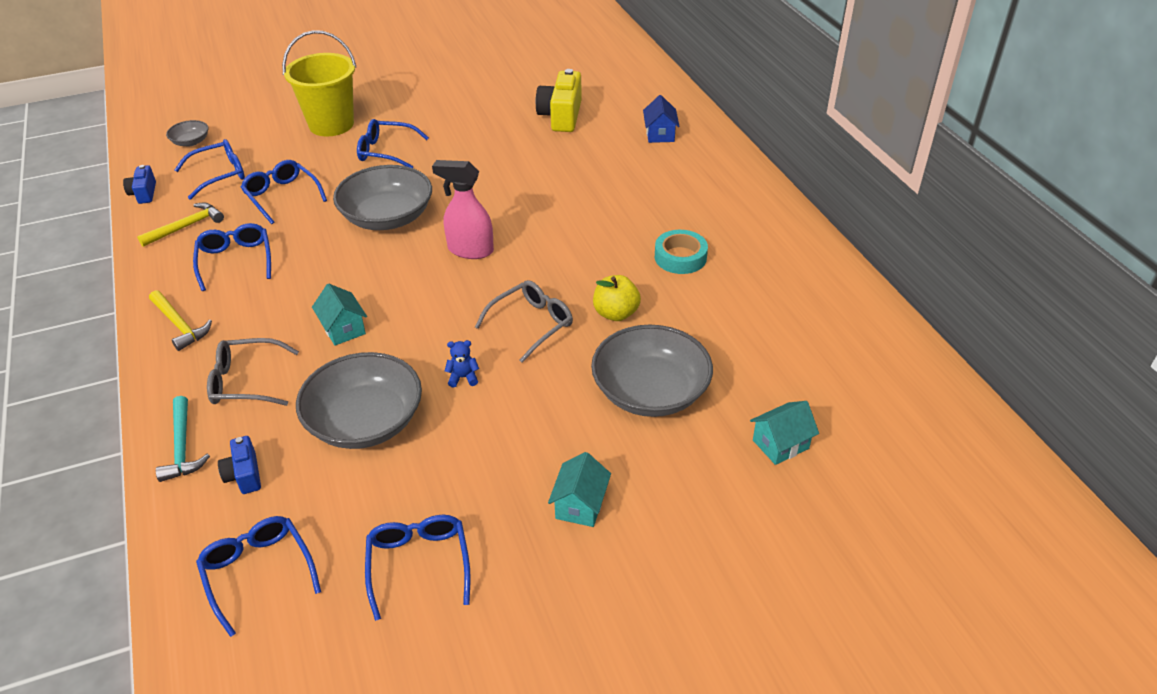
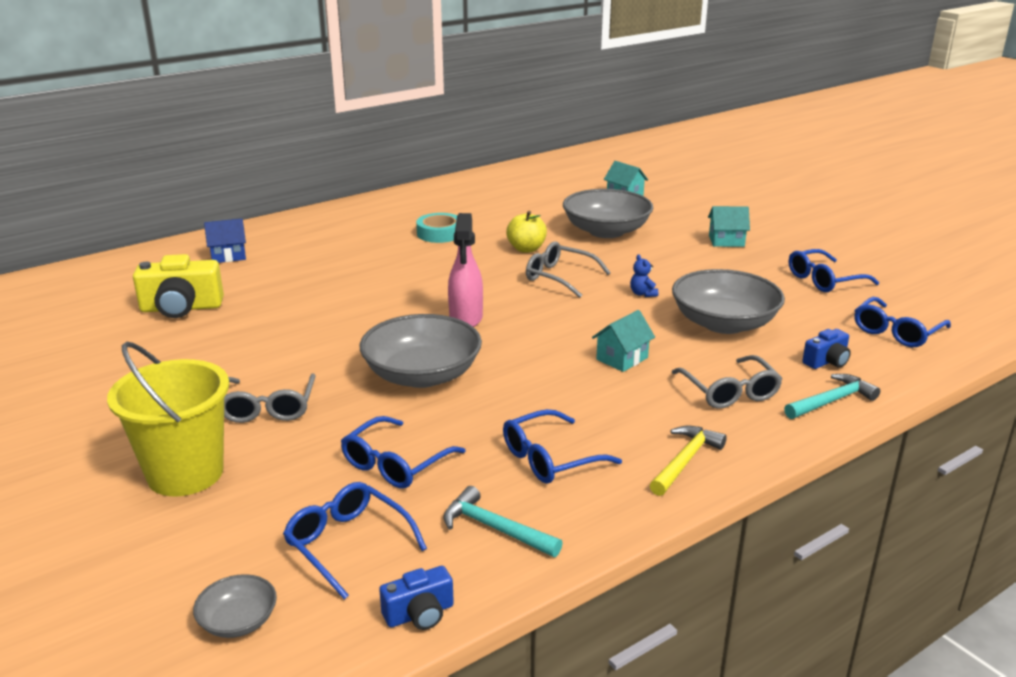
camera: 105 degrees left, 15 degrees down
(186, 226) = (495, 528): yellow hammer -> turquoise hammer
(386, 151) = (268, 408): blue glasses -> grey glasses

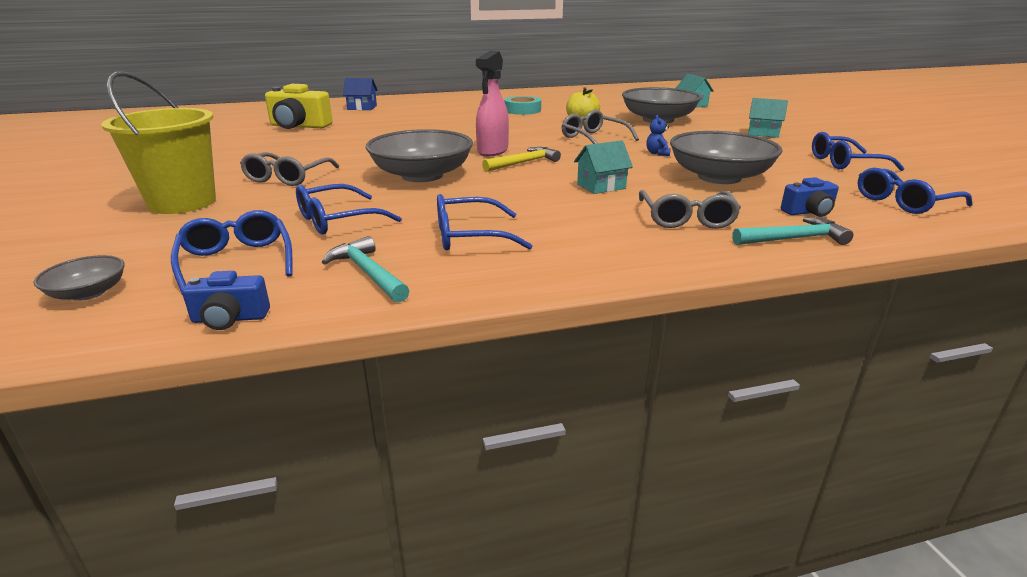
camera: 20 degrees right, 0 degrees up
(685, 461) = (597, 257): yellow hammer -> yellow hammer (524, 163)

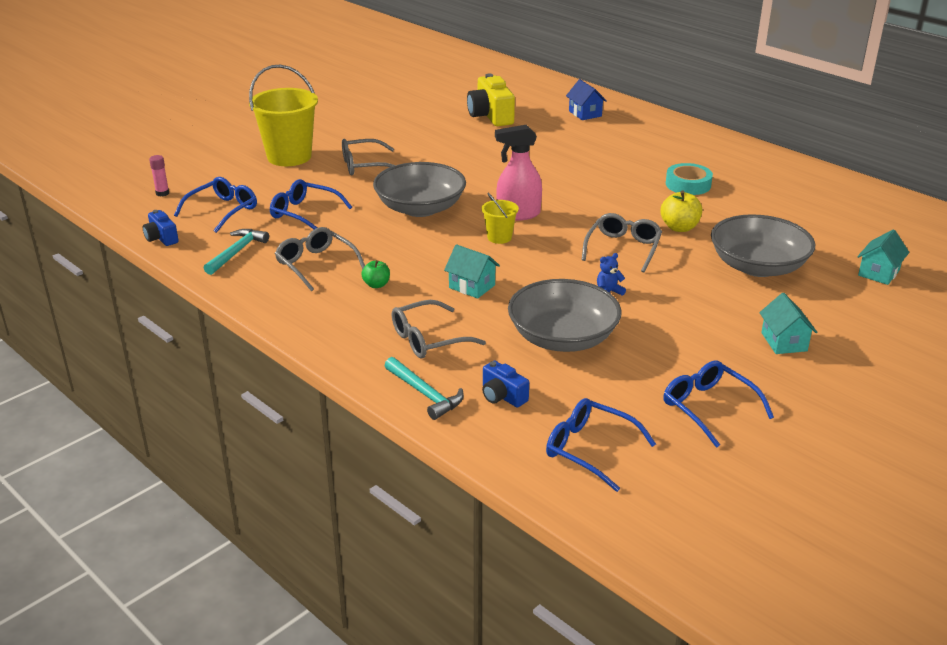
camera: 60 degrees right, 5 degrees up
(88, 293) = (162, 193): grey bowl -> pink glue stick
(469, 236) = (316, 264): blue glasses -> grey glasses
(524, 163) = (499, 237): yellow hammer -> yellow bucket
(553, 218) = (376, 285): none -> green apple

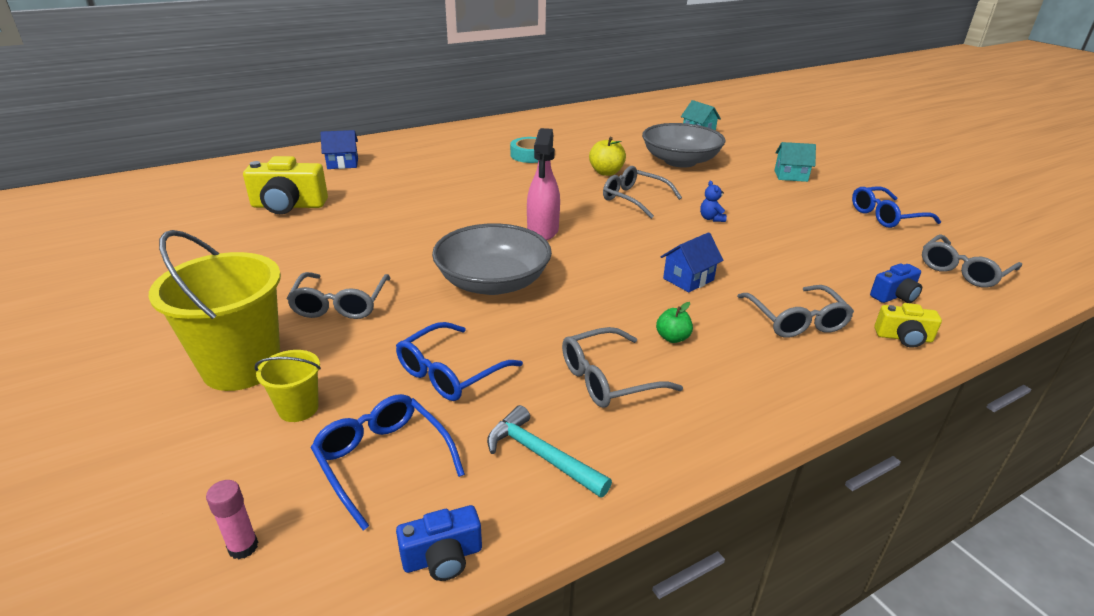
camera: 75 degrees left, 0 degrees up
(425, 394) = (903, 338): turquoise hammer -> yellow camera
(472, 286) = (688, 279): turquoise house -> blue house
(499, 237) = (588, 248): yellow bucket -> yellow bucket (298, 408)
(562, 338) = (789, 251): grey bowl -> none
(589, 449) = (963, 270): blue glasses -> grey glasses

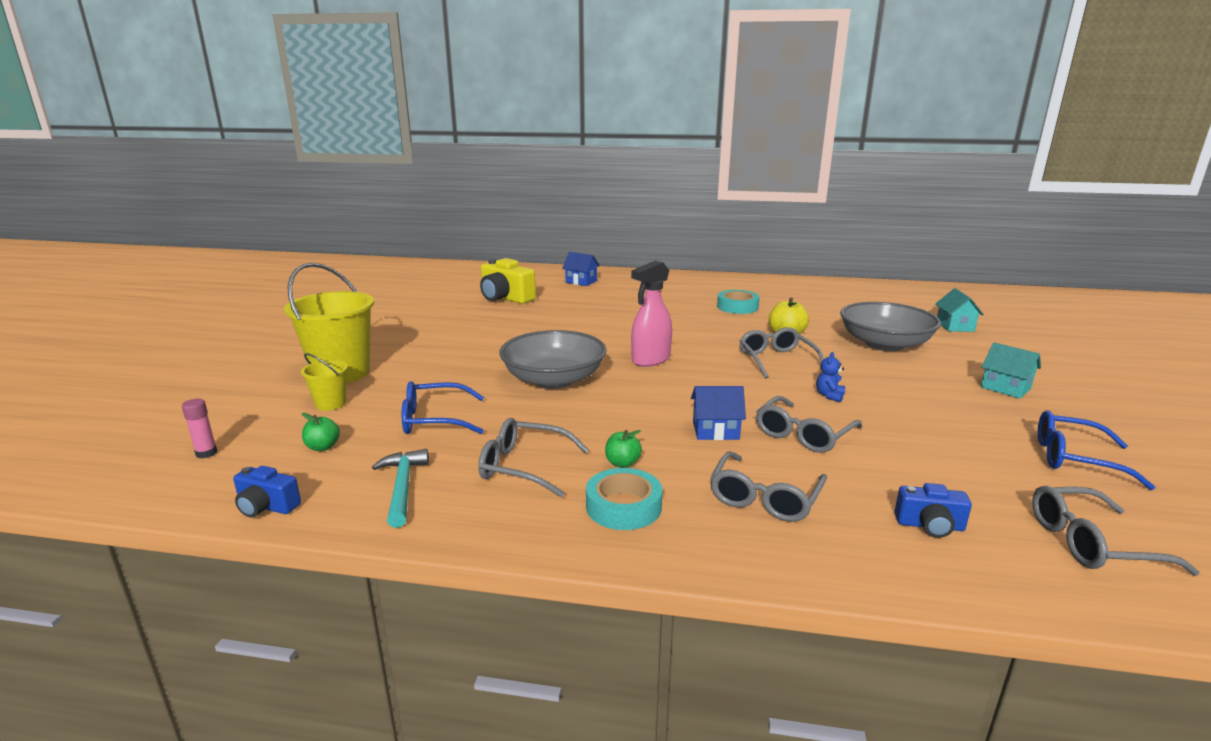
camera: 40 degrees right, 10 degrees down
(340, 304) = (440, 360): grey glasses -> grey glasses (803, 434)
(383, 460) = (323, 447): blue glasses -> green apple
(731, 374) = (623, 506): none -> turquoise tape
(903, 338) = (865, 560): yellow camera -> none

